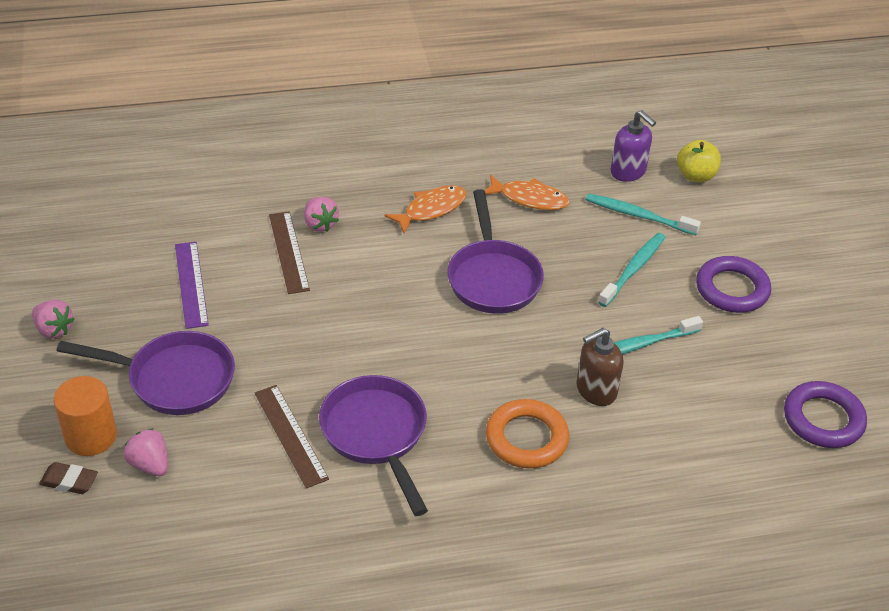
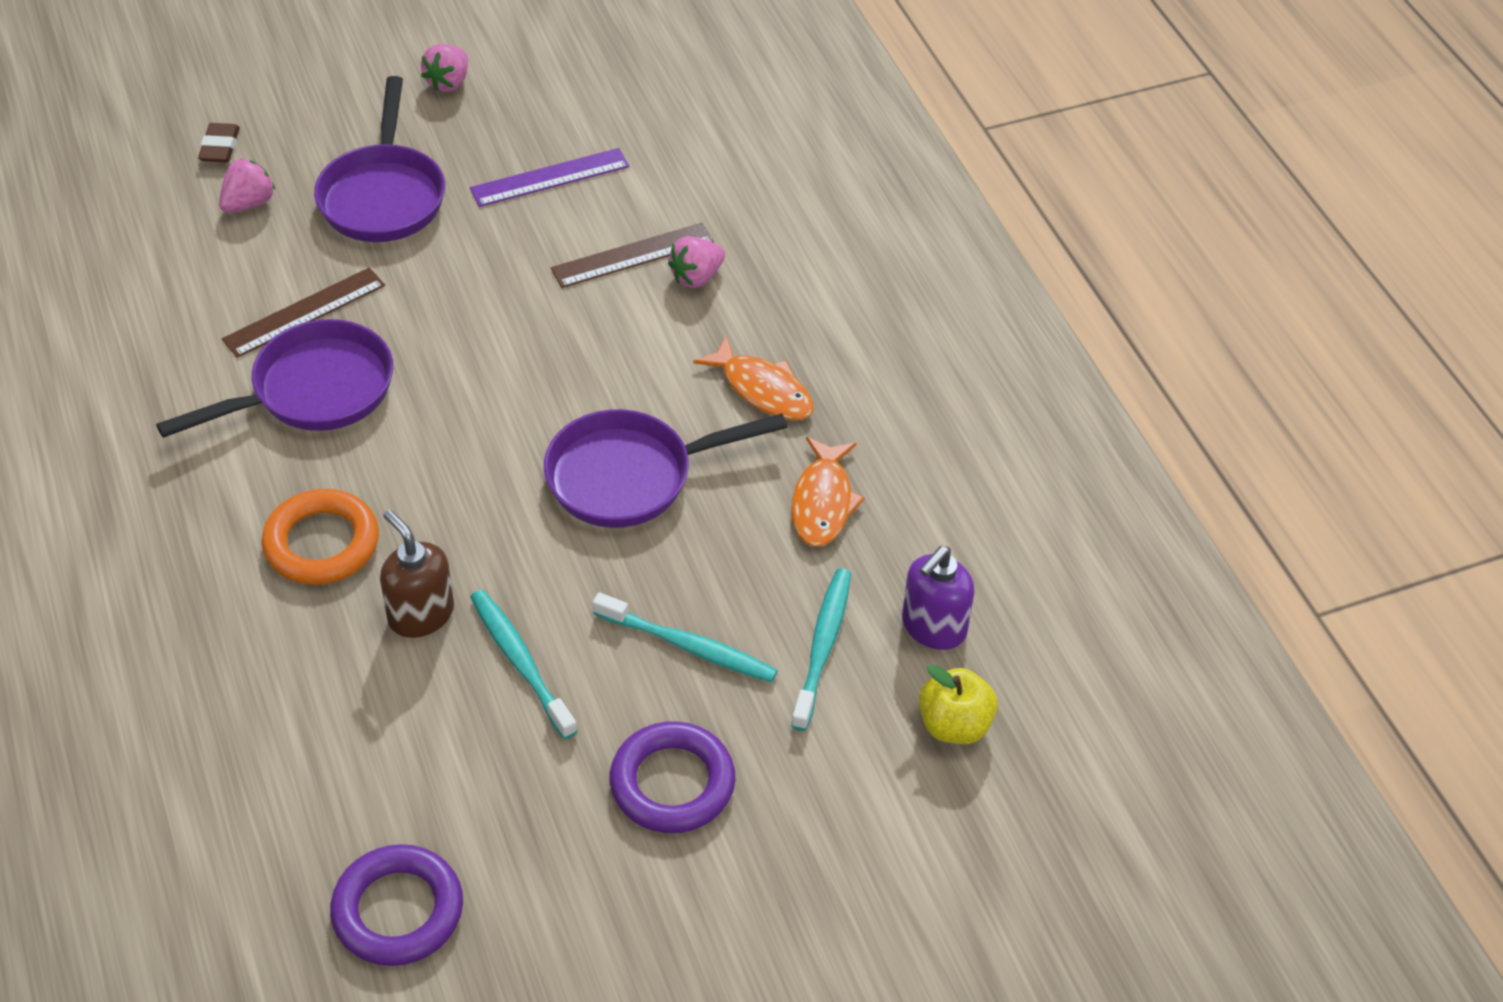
camera: 80 degrees right, 5 degrees up
(91, 436) = (286, 149): orange cylinder -> none

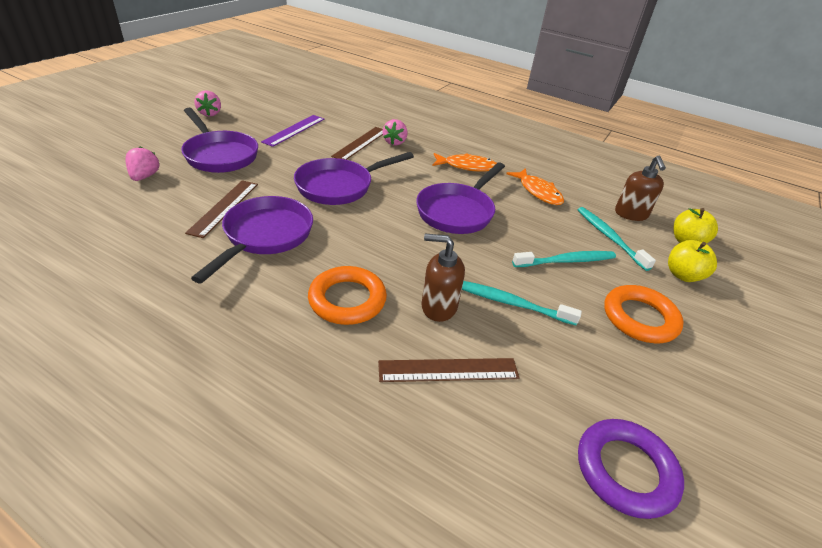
camera: 40 degrees left, 10 degrees down
(220, 147) = (104, 161): brown eraser -> none
(341, 697) = (448, 370): none -> brown ruler
(500, 341) = (339, 186): none -> purple pan
(672, 783) = (639, 318): purple ring -> orange ring
(847, 769) = (683, 275): none -> yellow apple
(933, 627) = (631, 214): purple soap dispenser -> brown soap dispenser

